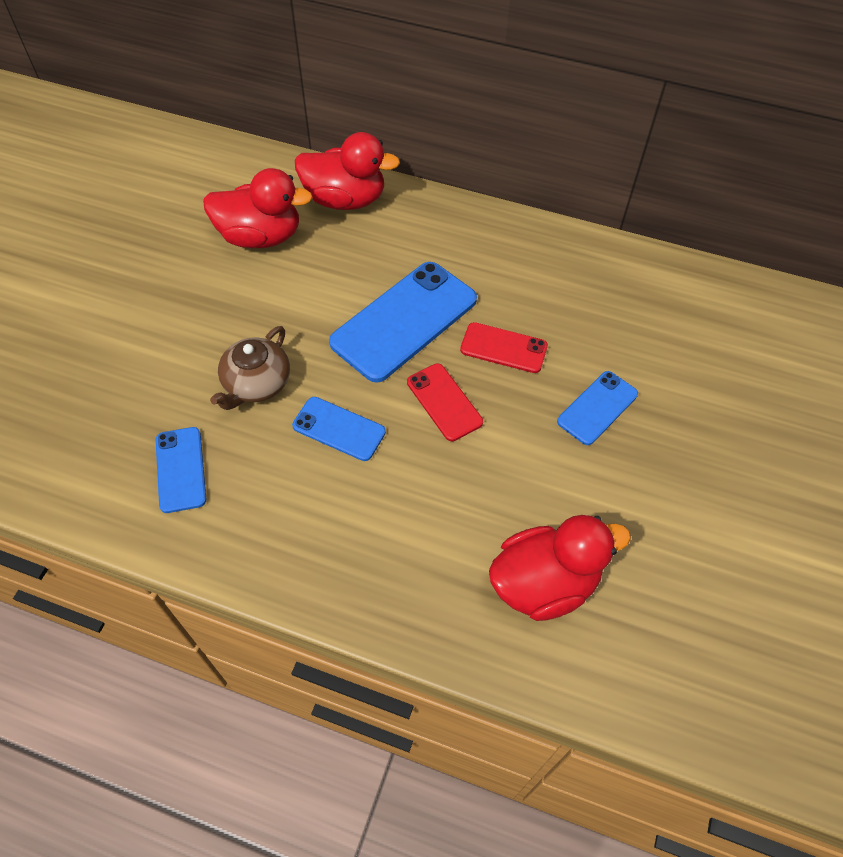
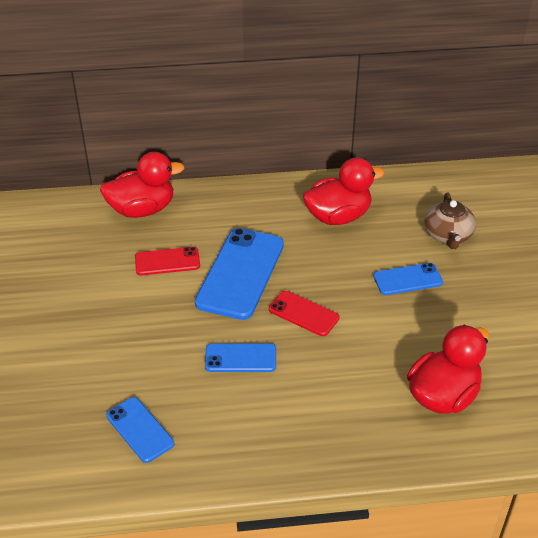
camera: 25 degrees left, 15 degrees down
(256, 383) = (158, 352): brown teapot -> brown teapot (448, 235)
(260, 236) = (93, 255): red duck -> red duck (338, 216)
(503, 348) = (321, 266): red phone -> red phone (167, 262)
(597, 408) = (407, 279): blue phone -> blue phone turned 60 degrees clockwise

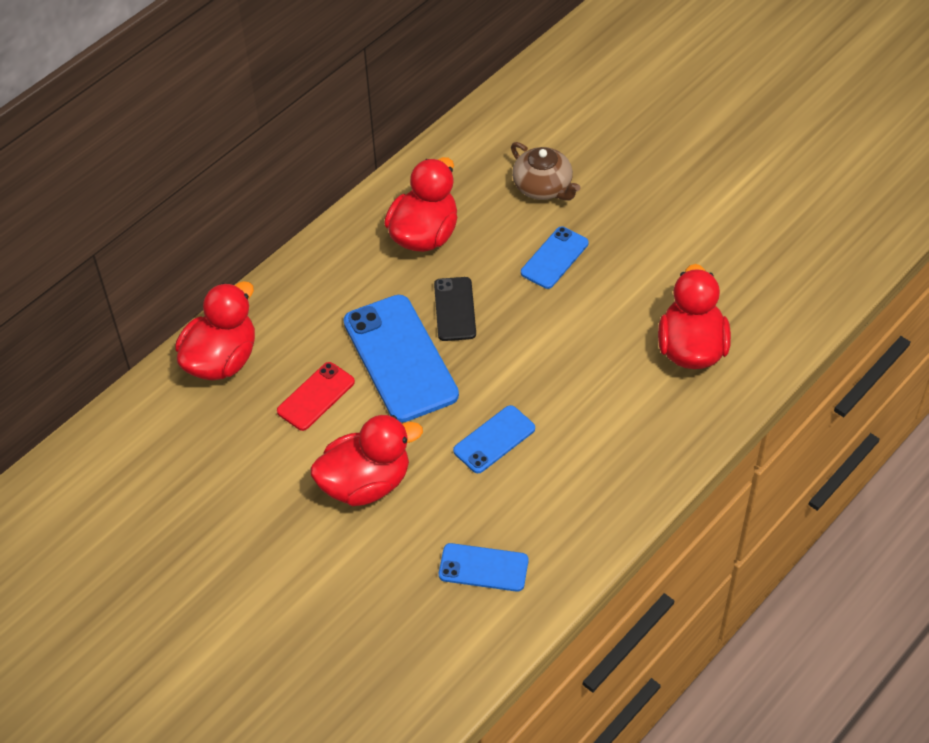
camera: 40 degrees left, 10 degrees up
(135, 327) = (366, 483): none -> red duck
(303, 313) = (501, 357): red phone -> none
(307, 268) = (455, 309): none -> black phone

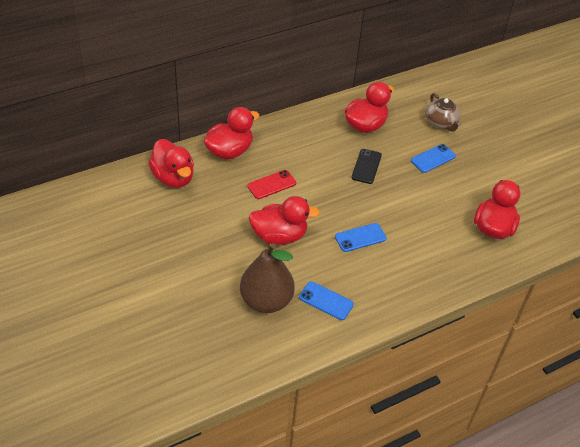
camera: 15 degrees right, 5 degrees down
(149, 442) = (173, 178): none -> red duck
(391, 602) = (266, 301): none -> brown pear
(400, 358) = (326, 181): blue phone -> none

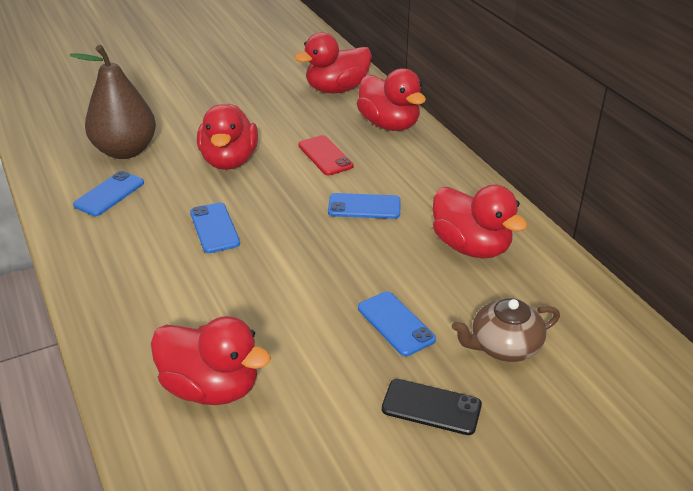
camera: 95 degrees right, 10 degrees down
(330, 167) = (364, 207): none -> blue phone
(366, 166) = (368, 242): black phone -> black phone (431, 407)

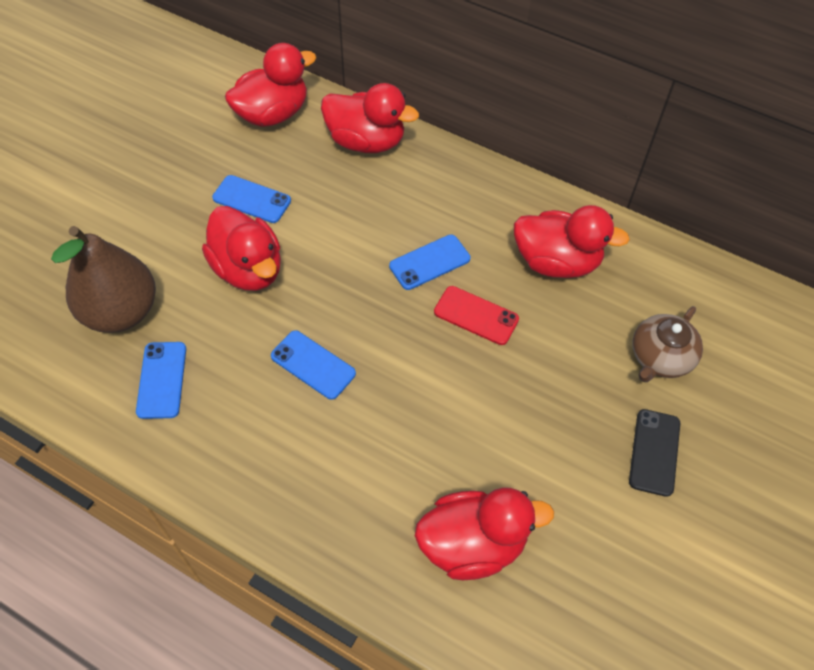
camera: 35 degrees left, 20 degrees up
(325, 156) = (339, 214): red phone -> red phone (476, 316)
(336, 89) = (272, 114): red duck -> red duck turned 150 degrees counterclockwise
(395, 324) = (563, 384): blue phone -> blue phone (251, 199)
(431, 407) = (654, 452): black phone -> black phone turned 60 degrees counterclockwise

